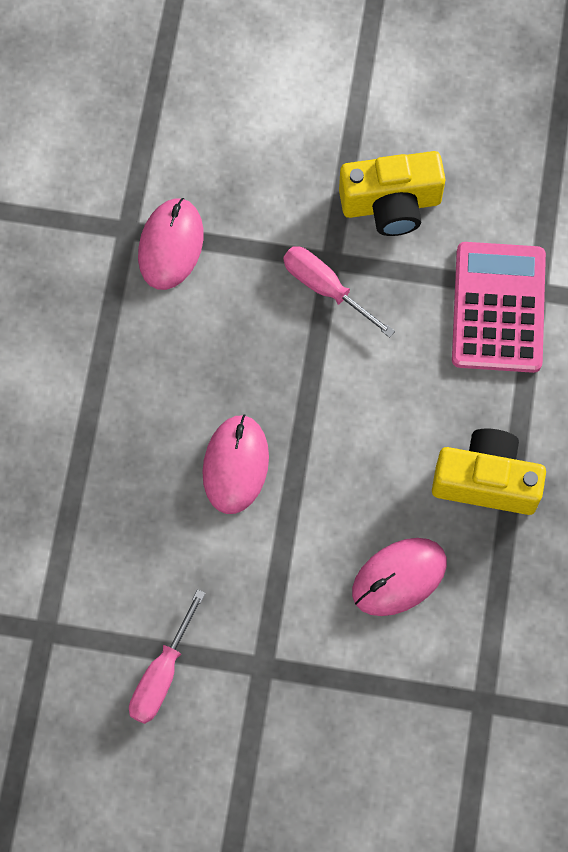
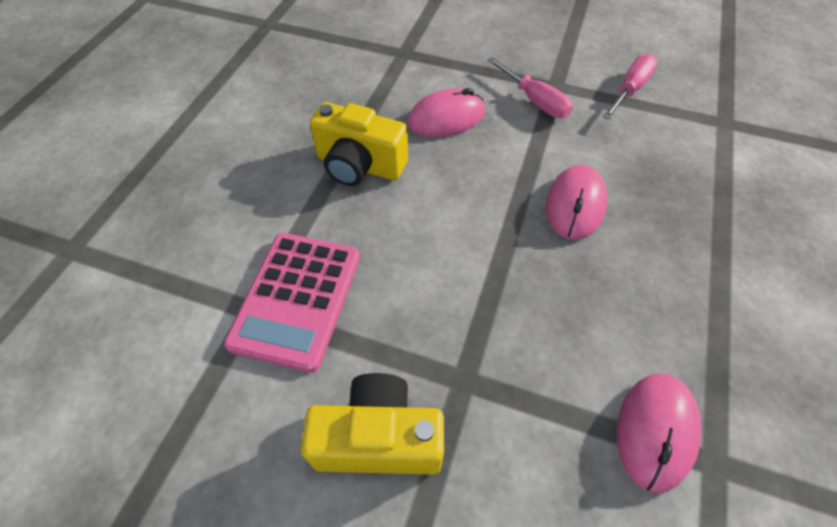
camera: 170 degrees left, 15 degrees down
(326, 288) = (473, 348): pink screwdriver -> pink screwdriver (534, 101)

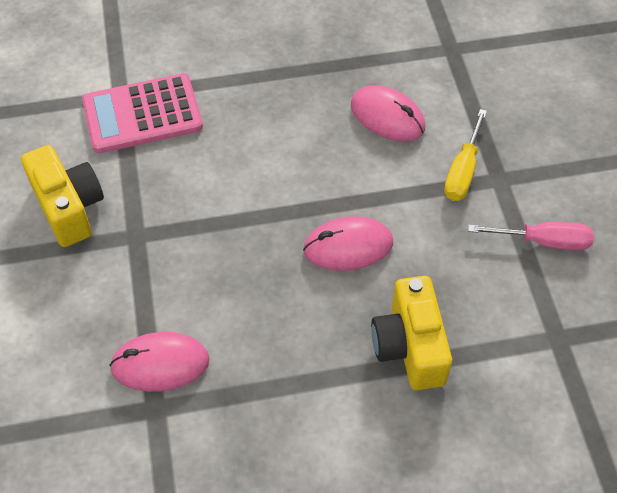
camera: 60 degrees right, 0 degrees up
(359, 165) = (288, 86): yellow camera -> yellow camera (409, 347)
(534, 101) = (463, 171): pink screwdriver -> yellow screwdriver

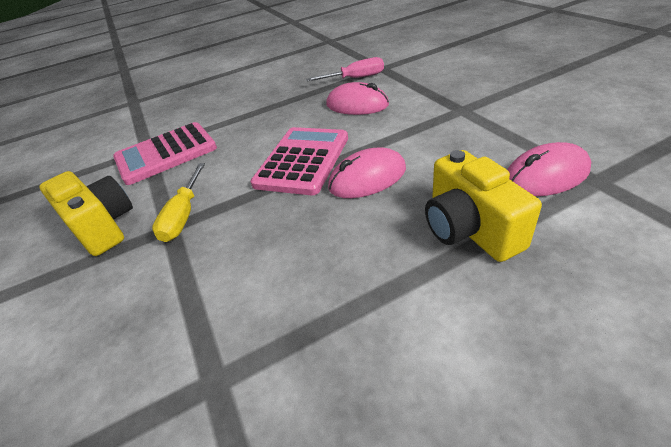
camera: 10 degrees left, 15 degrees down
(160, 364) = (211, 329): pink mouse -> pink mouse (546, 175)
(291, 192) = (302, 161): none -> pink calculator
(463, 171) = (431, 113): yellow screwdriver -> yellow screwdriver (184, 215)
(543, 241) = (524, 129): pink screwdriver -> pink screwdriver (355, 78)

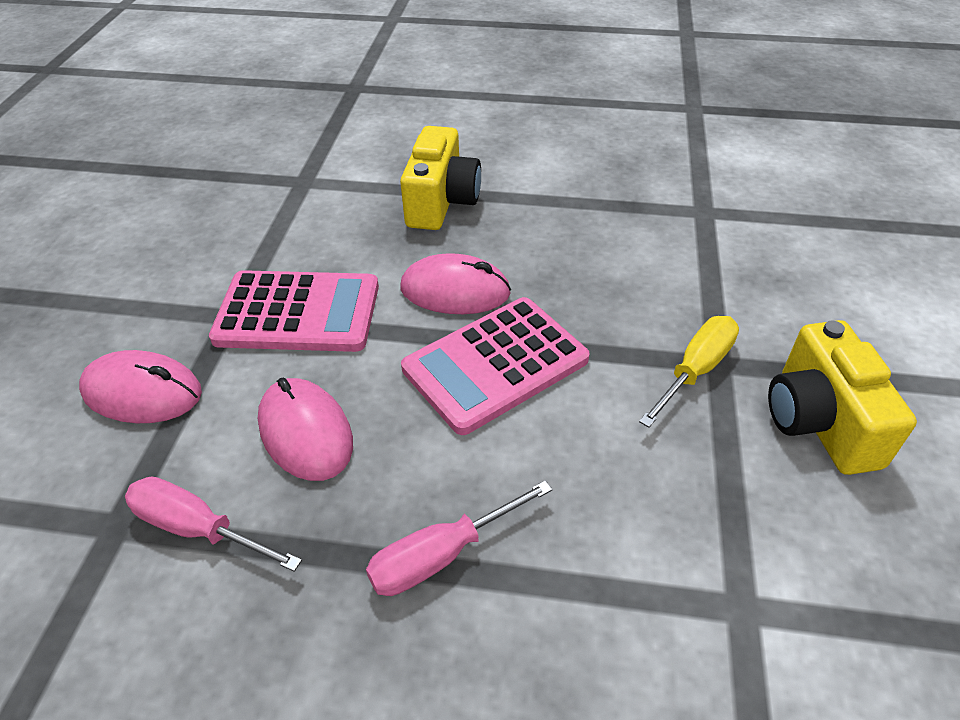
camera: 150 degrees left, 5 degrees up
(166, 154) = (700, 551): pink calculator -> pink calculator (298, 313)
(266, 110) = (442, 555): none -> pink screwdriver
(546, 175) = (323, 203): pink mouse -> pink mouse (142, 392)

